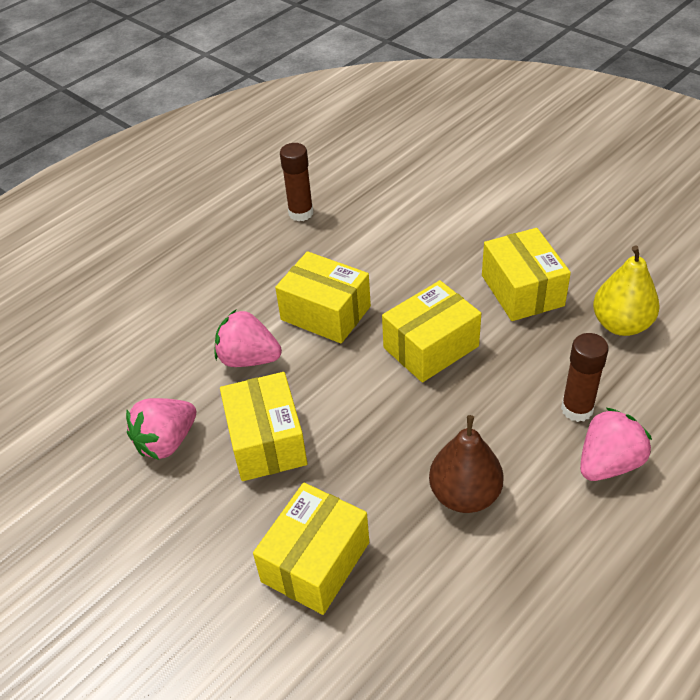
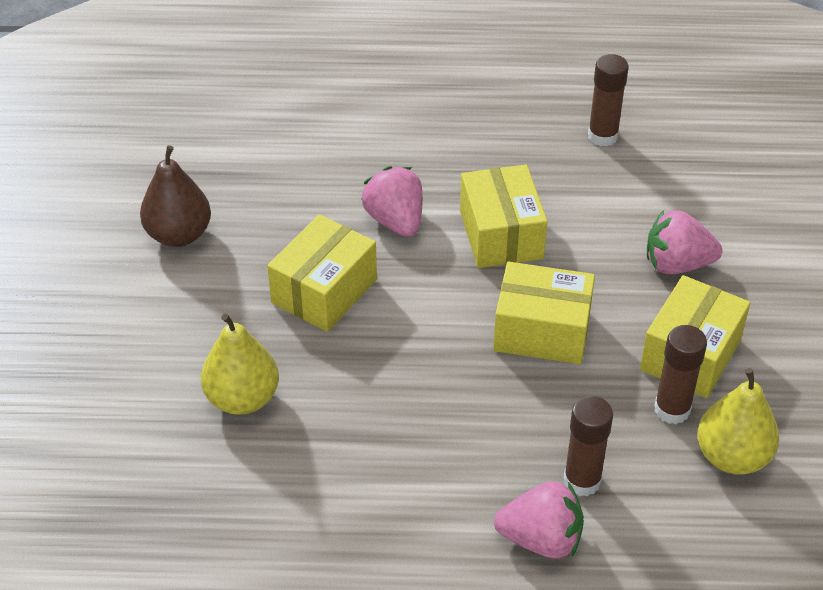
camera: 45 degrees right, 0 degrees up
(166, 442) = (262, 232): pink strawberry -> pink strawberry (677, 264)
(315, 562) = (242, 398): yellow box -> yellow pear
(465, 495) = (401, 455): brown pear -> brown pear (179, 235)
(558, 327) = (672, 410): none -> brown glue stick

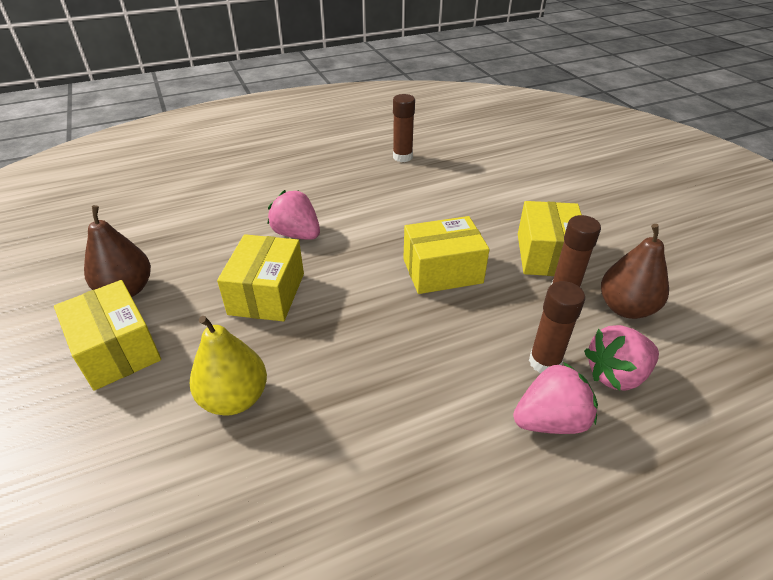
camera: 25 degrees left, 5 degrees down
(501, 235) = (375, 222): yellow box -> yellow box (117, 350)
(677, 264) = (497, 208): pink strawberry -> pink strawberry (616, 375)
(732, 457) = (625, 308): yellow pear -> brown pear

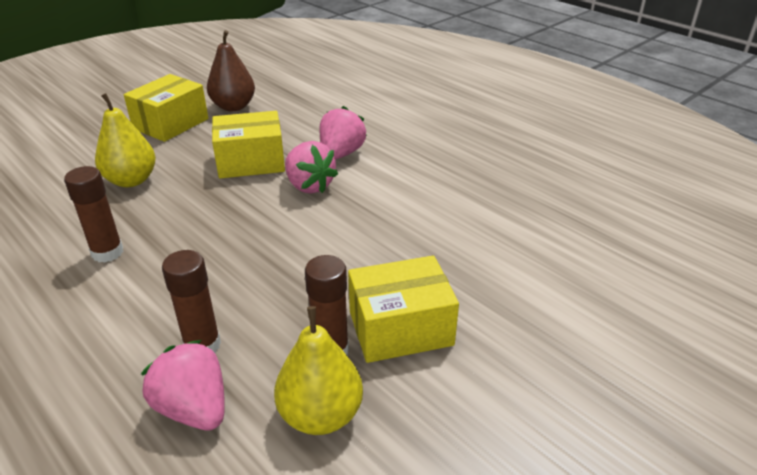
camera: 70 degrees right, 5 degrees down
(402, 157) = (537, 180): brown glue stick -> brown glue stick (107, 252)
(442, 271) = (327, 250): yellow box -> none
(550, 420) = (121, 357): pink strawberry -> pink strawberry (309, 186)
(625, 308) = (321, 415): brown pear -> yellow pear

